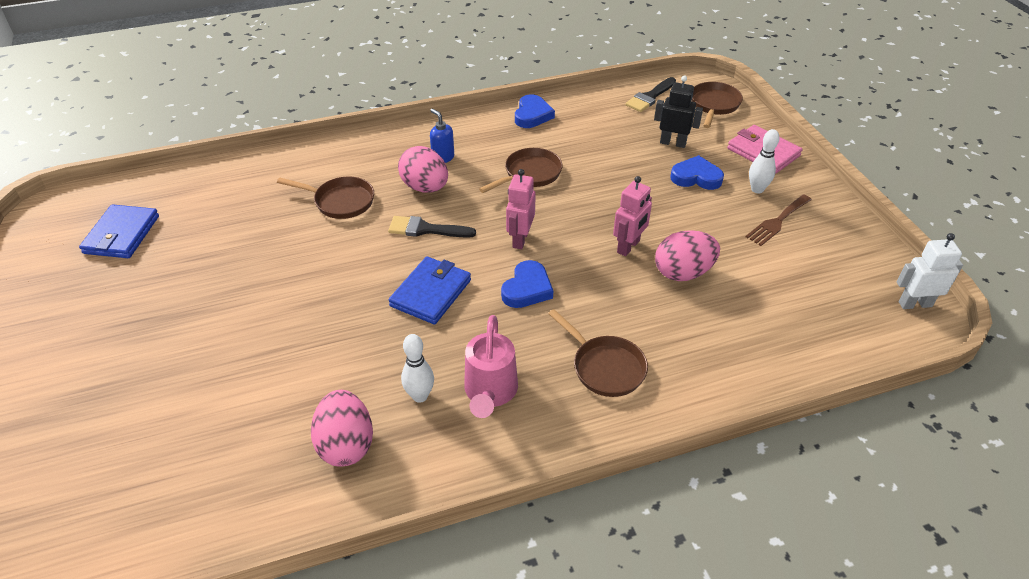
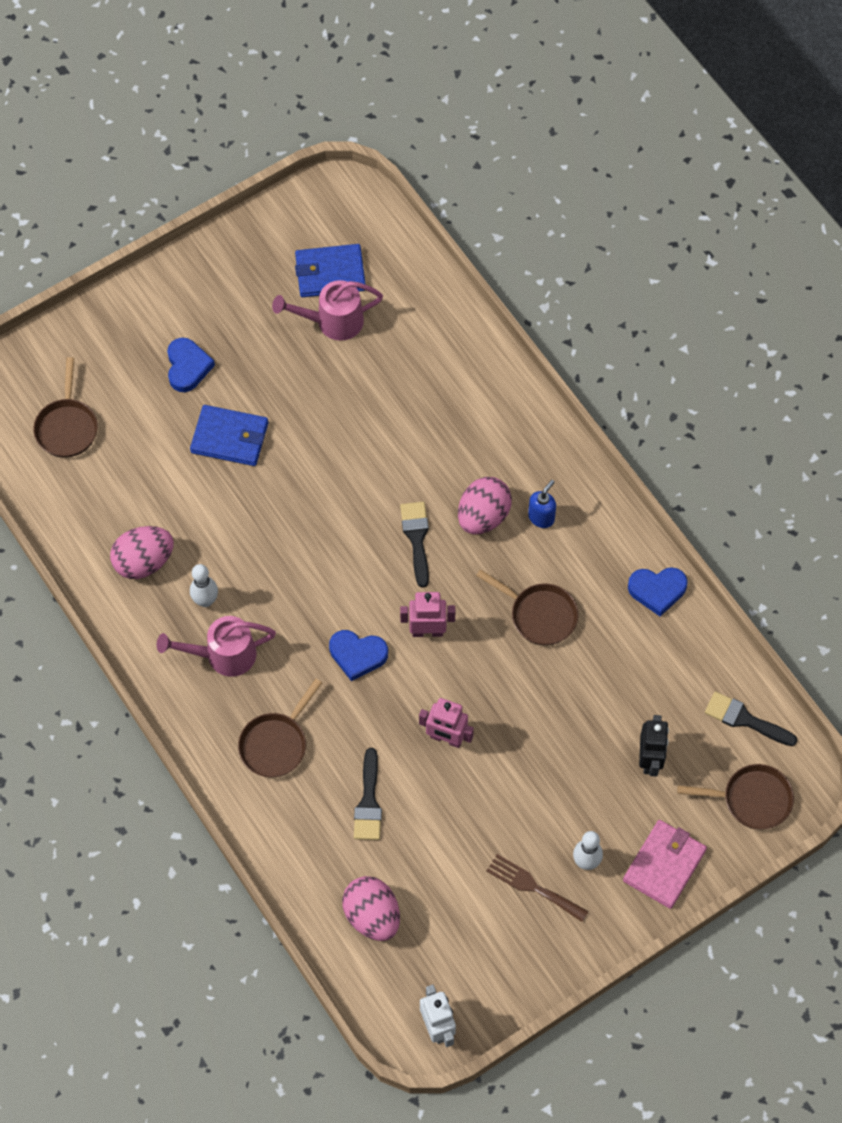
camera: 75 degrees right, 20 degrees up
(173, 242) = (332, 321): none -> pink watering can
(340, 201) = (435, 443): brown pan -> brown pan (67, 427)
(431, 293) = (328, 571): blue wallet -> blue wallet (230, 438)
(682, 309) = (368, 801): none -> black brush
(683, 273) = (421, 797): pink egg -> pink egg (372, 916)
(696, 177) = (589, 793): blue heart -> blue heart (187, 367)

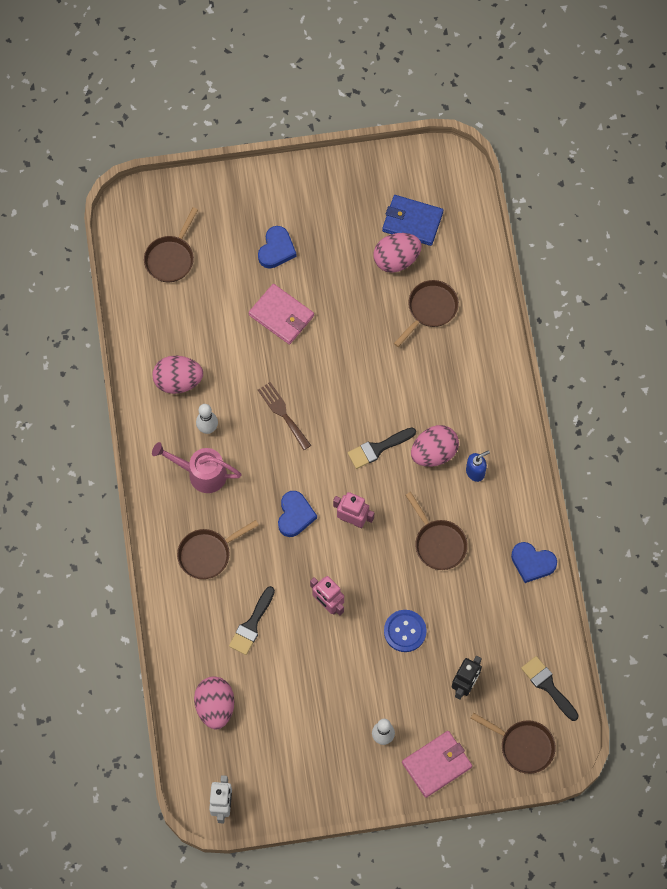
camera: 25 degrees right, 5 degrees up
(230, 438) = (281, 315): blue wallet -> pink wallet
(332, 321) = (396, 259): pink watering can -> pink egg
(357, 655) = (295, 515): blue heart -> blue heart turned 120 degrees counterclockwise
(399, 360) = (430, 309): none -> brown pan
(416, 538) = (378, 448): black brush -> black brush turned 135 degrees counterclockwise
(533, 886) = (336, 737): brown fork -> brown fork (283, 413)
(551, 730) = (405, 631): none -> blue button

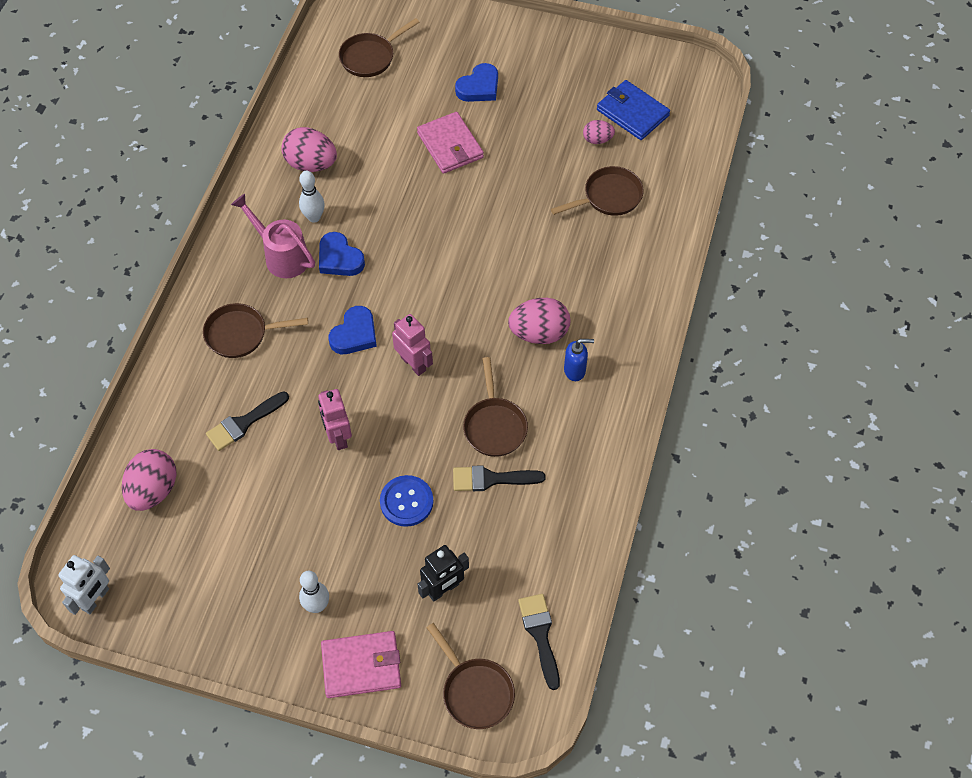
camera: 25 degrees right, 10 degrees down
(283, 413) = (399, 233): brown fork -> none
(378, 448) = (480, 305): black brush -> black brush (491, 479)
(396, 259) = (597, 139): pink egg -> pink egg, size x0.56
(532, 563) = (591, 491): blue heart -> blue heart (339, 258)

